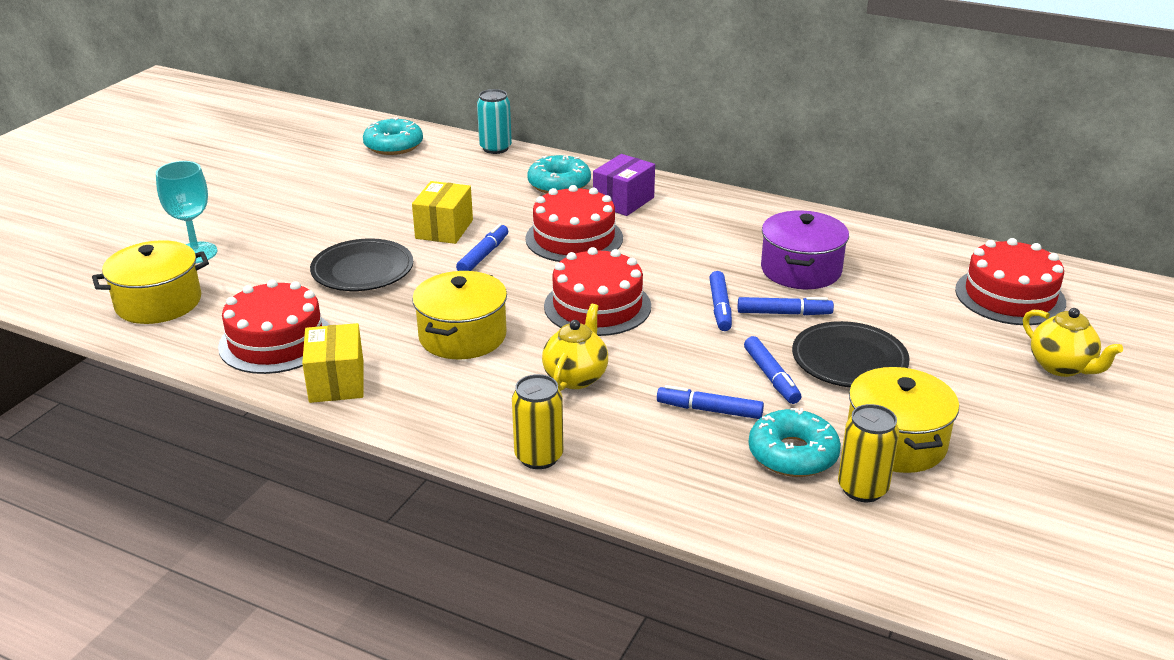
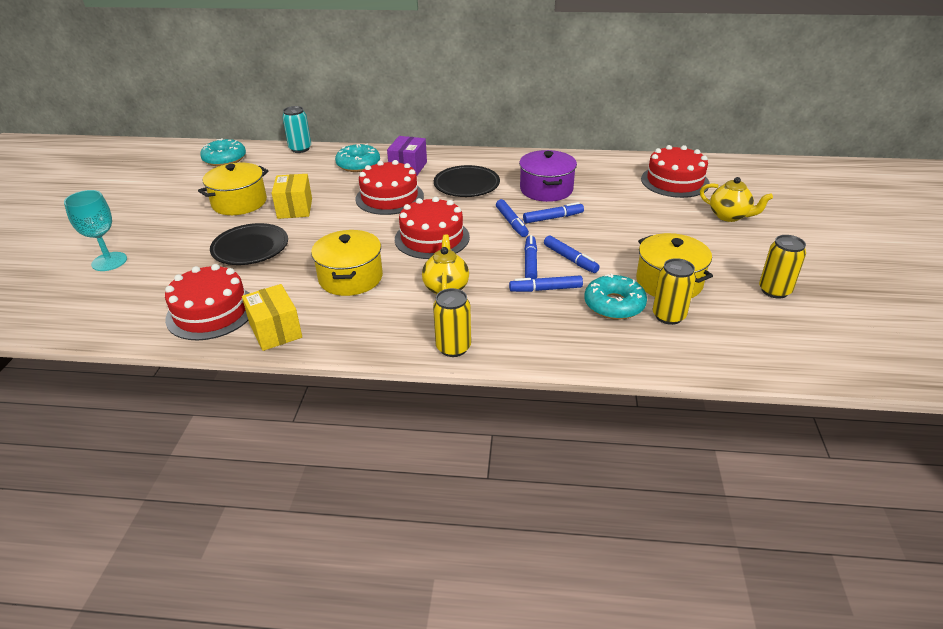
camera: 20 degrees left, 5 degrees up
(158, 302) = (97, 304): yellow pot -> yellow pot (239, 202)
(483, 255) = (333, 220): blue marker -> blue marker (530, 263)
(849, 361) = (610, 239): black plate -> black plate (466, 185)
(1054, 493) = (774, 290): none -> yellow can

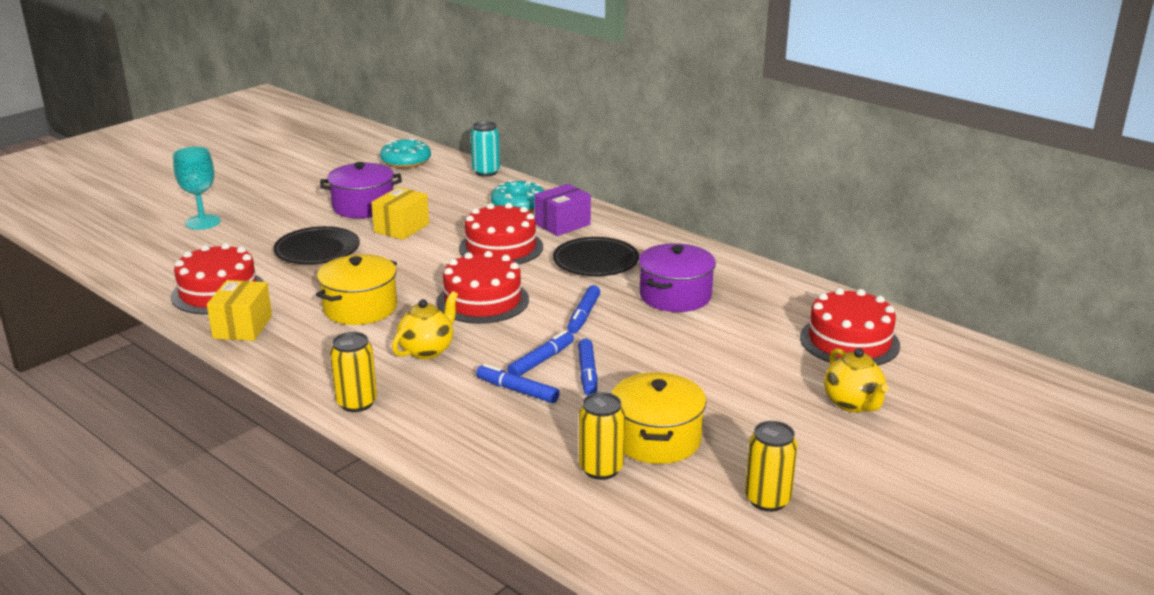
camera: 35 degrees right, 10 degrees down
(239, 202) = (363, 206): yellow pot -> purple pot
(553, 218) = (635, 327): blue marker -> none
(614, 305) = (562, 434): turquoise donut -> none

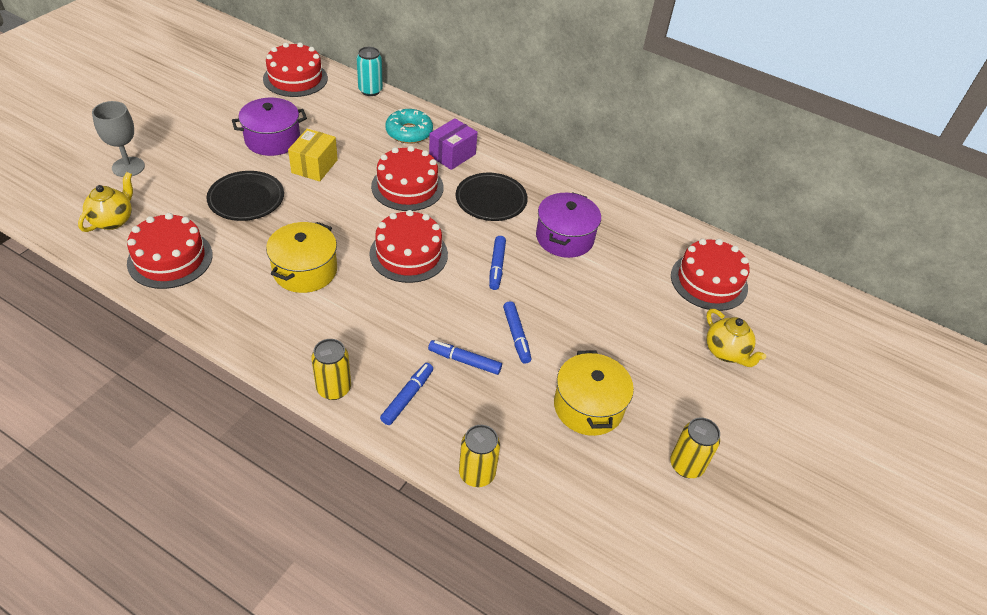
camera: 15 degrees left, 20 degrees up
(203, 222) = (128, 167): turquoise goblet -> grey goblet
(242, 327) = (206, 302): yellow box -> none
(406, 161) = (295, 78): turquoise donut -> red cake
(427, 350) = (377, 319): yellow teapot -> yellow teapot (113, 220)
(541, 360) = (475, 323): blue marker -> blue marker (407, 397)
(601, 469) = (553, 445): yellow can -> yellow can (477, 474)

